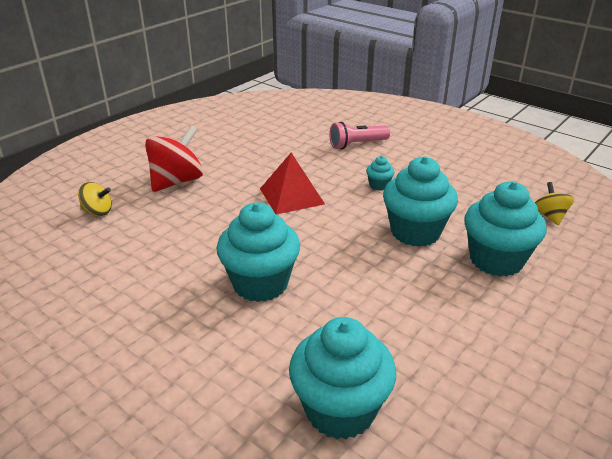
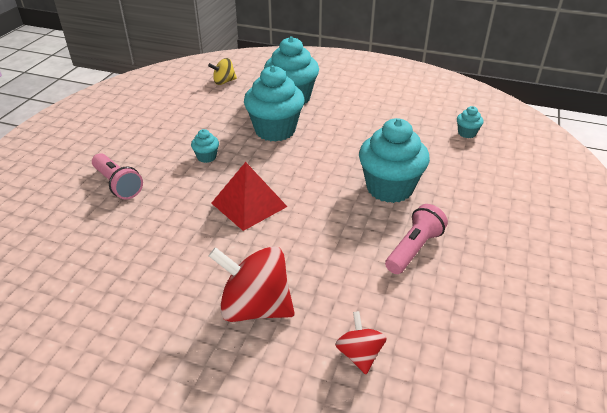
camera: 110 degrees left, 5 degrees up
(97, 212) = (359, 354): yellow spinning top -> red spinning top
(164, 269) = (414, 249): none -> pink flashlight
(340, 410) = (467, 133): turquoise cupcake -> turquoise cupcake, size x0.44

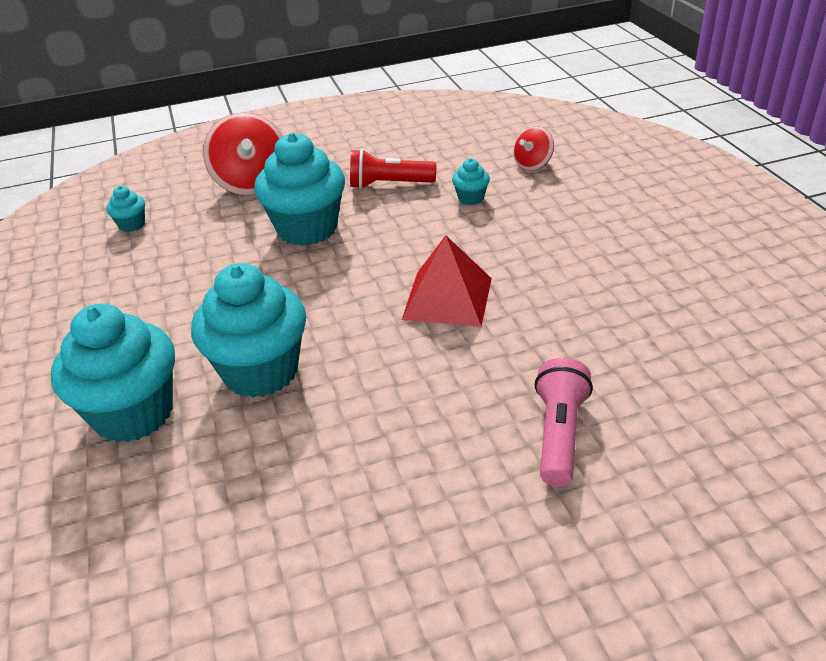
camera: 125 degrees left, 0 degrees up
(206, 157) = (399, 393): turquoise cupcake -> turquoise cupcake (471, 198)
(224, 82) = (122, 554): yellow spinning top -> none
(255, 307) = (564, 221): red spinning top -> red spinning top (251, 184)
(414, 249) = (389, 185): pink flashlight -> red flashlight

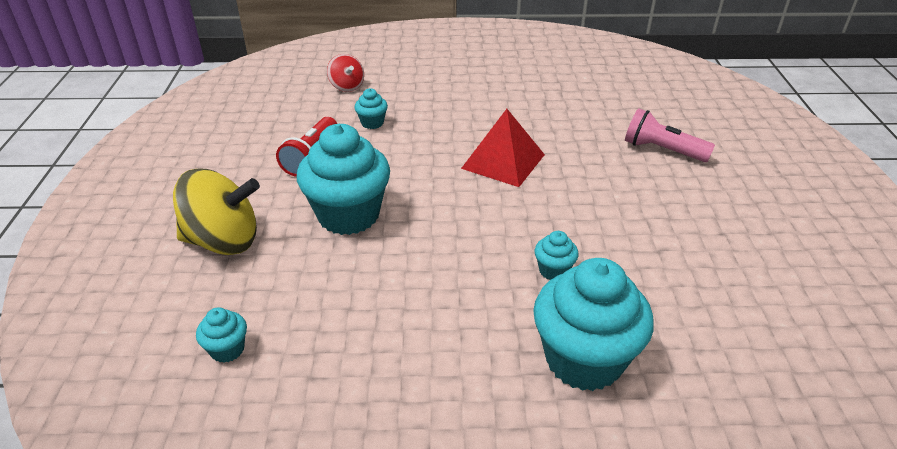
camera: 75 degrees left, 0 degrees up
(251, 184) = (223, 241): red spinning top -> yellow spinning top
(261, 371) = (553, 270): turquoise cupcake -> turquoise cupcake, size x0.44

